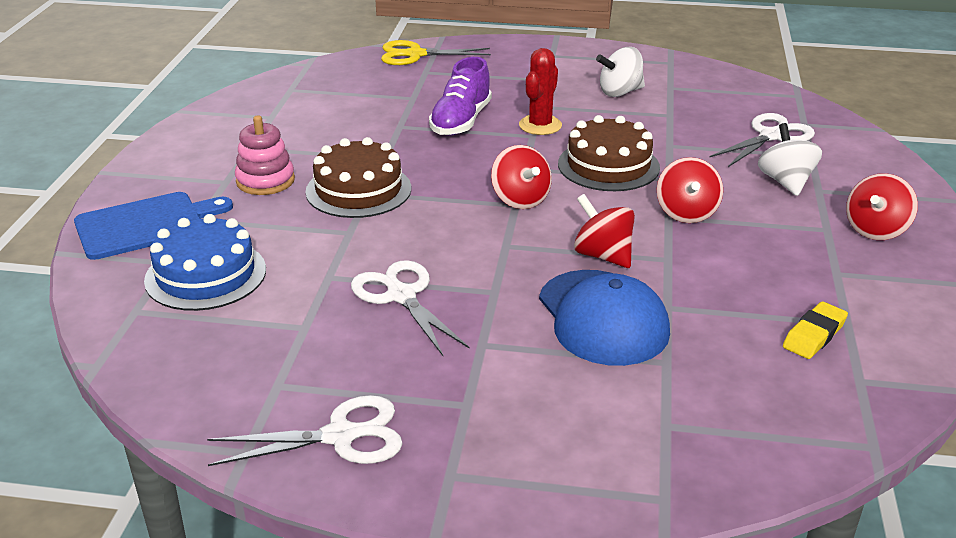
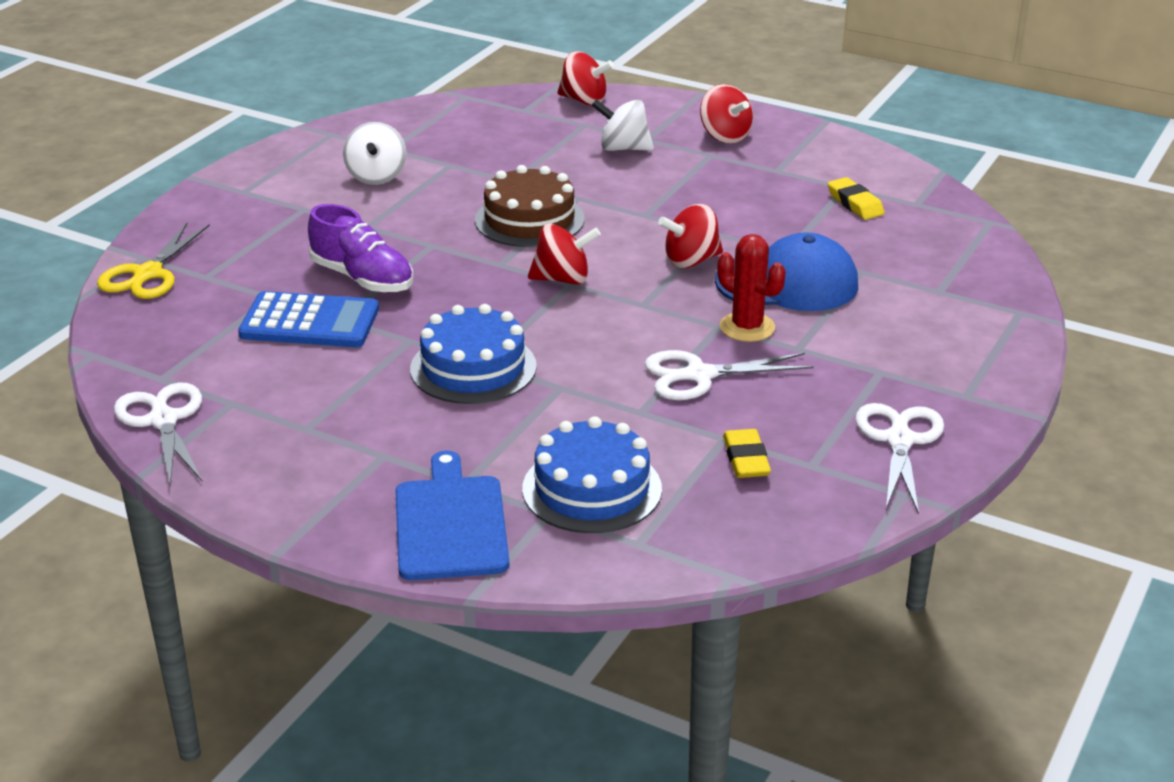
camera: 70 degrees left, 0 degrees up
(265, 181) = (404, 426): pink stacking toy -> none
(274, 344) = (746, 459): none -> yellow eraser
(358, 190) = (473, 368): brown cake -> blue cake
(387, 117) = (309, 322): none -> blue calculator
(540, 125) = (413, 235): red cactus -> red cactus (747, 327)
(686, 213) = (645, 205): red spinning top -> red spinning top (584, 100)
(771, 136) = (535, 130): white scissors -> white scissors (163, 420)

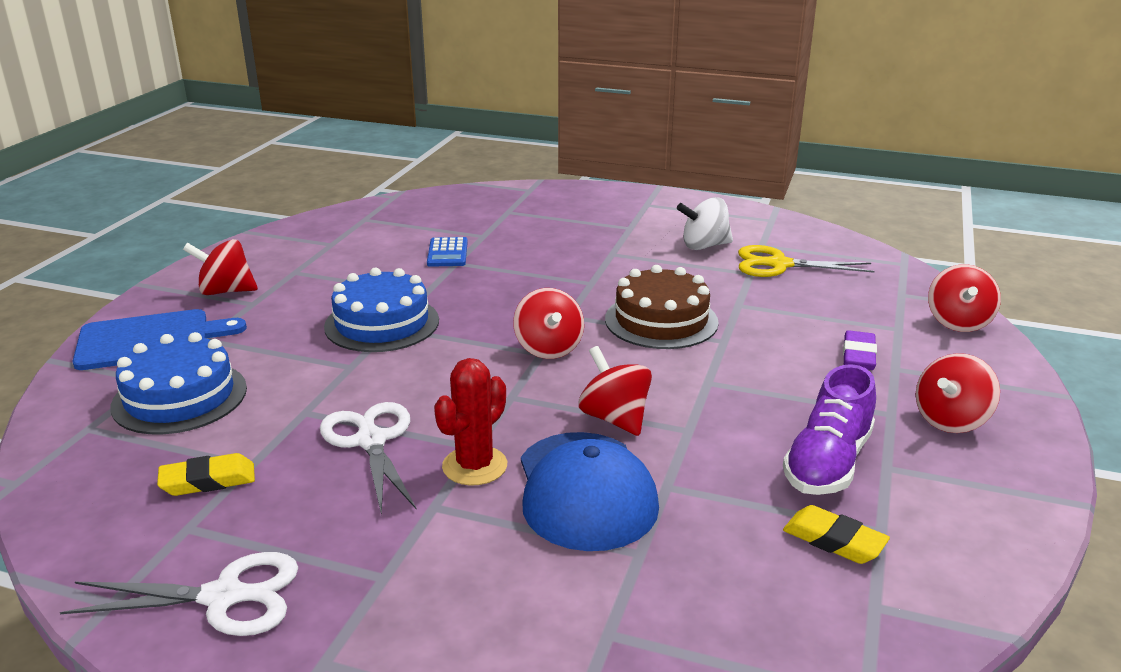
camera: 80 degrees right, 5 degrees down
(148, 274) = (505, 194): yellow scissors -> yellow scissors (779, 265)
(163, 420) = (309, 227): white scissors -> none
(309, 322) = (447, 253): blue calculator -> blue calculator, size x0.59
(339, 477) = (226, 291): none -> red spinning top
(362, 278) = (521, 263): purple shoe -> purple shoe (827, 463)
(623, 148) = (858, 356): white spinning top -> purple eraser
(855, 203) = (834, 541): yellow eraser -> yellow eraser turned 75 degrees clockwise

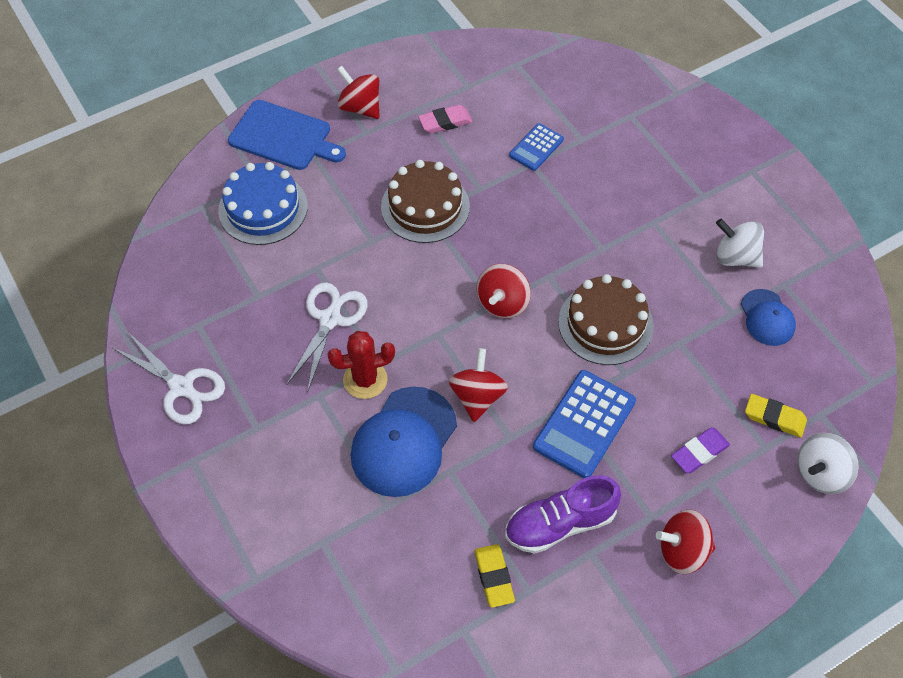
camera: 40 degrees right, 30 degrees up
(208, 481) = (229, 295): yellow eraser -> yellow eraser (774, 418)
(335, 269) = (445, 122): none -> pink eraser
(382, 323) = (425, 206): blue cake -> brown cake
(741, 386) = (584, 424): none -> blue calculator
(779, 265) = (767, 318): yellow scissors -> blue cap
(958, 323) = (820, 473): red spinning top -> white spinning top

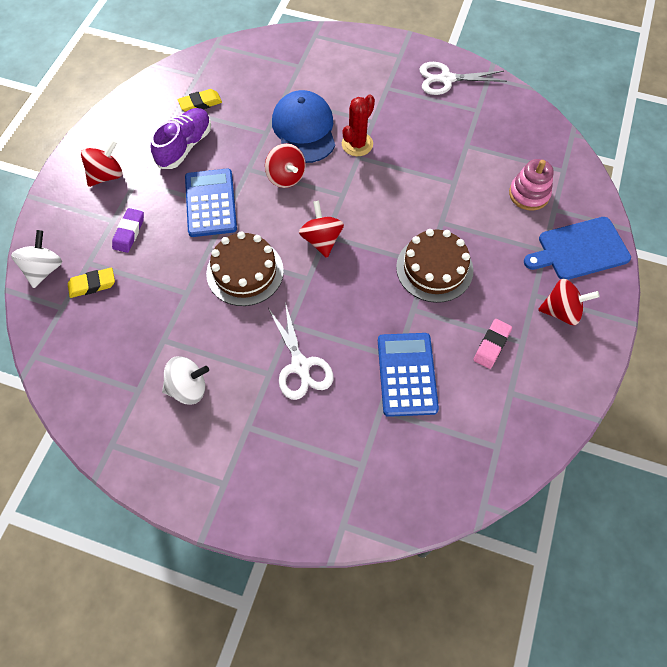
camera: 140 degrees right, 5 degrees up
(263, 208) = (529, 194): blue cake -> pink stacking toy
(330, 319) = (412, 161): white scissors -> white scissors (300, 366)
(494, 577) = (200, 103): yellow eraser -> yellow eraser turned 60 degrees counterclockwise
(536, 147) = (407, 374): blue calculator -> blue calculator, size x1.70
(767, 318) = (136, 353): blue cap -> none

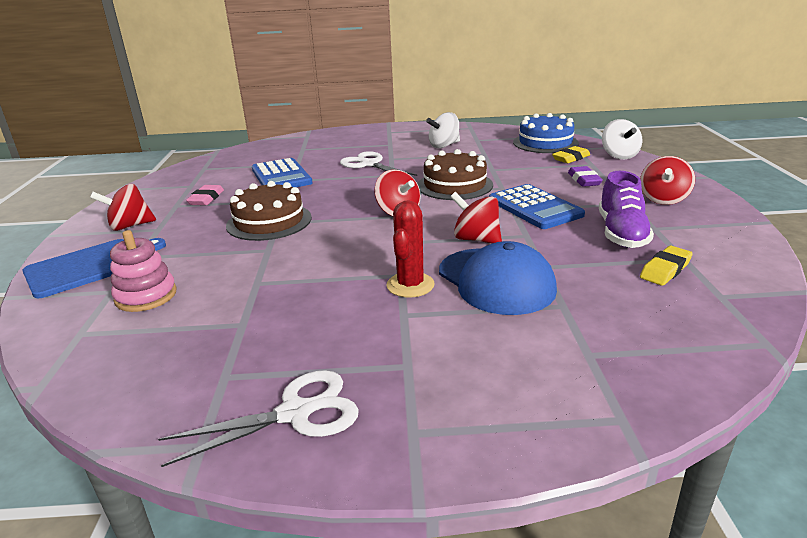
camera: 160 degrees right, 35 degrees down
(75, 340) = (545, 143): none -> blue cake

